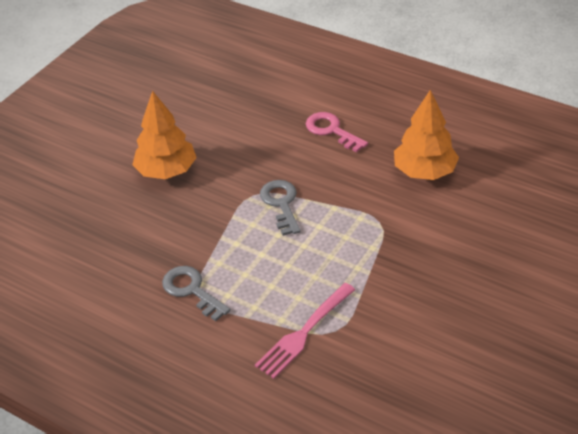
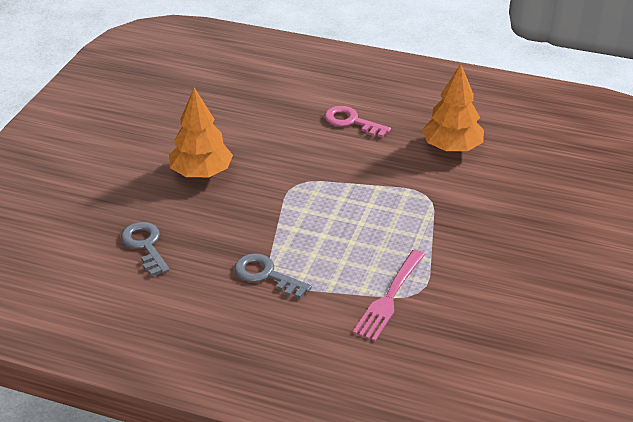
camera: 15 degrees left, 5 degrees down
(281, 204) = (326, 189): grey key -> grey key (145, 245)

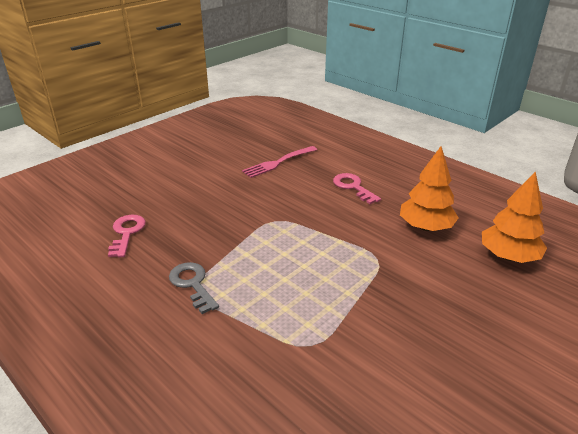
camera: 25 degrees right, 5 degrees down
(145, 245) = (127, 233): grey key -> pink key
(201, 173) = (212, 194): orange tree -> orange tree (508, 256)
(389, 297) = (281, 340): pink fork -> pink fork (278, 162)

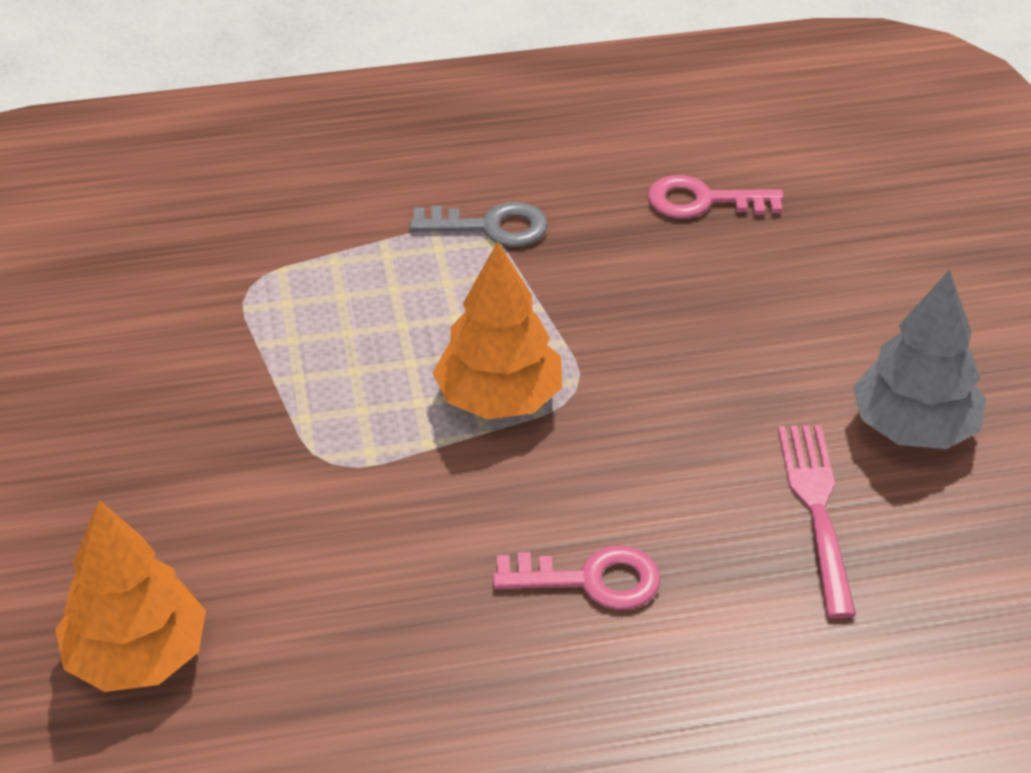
camera: 125 degrees right, 10 degrees up
(127, 233) = (703, 201): pink key -> pink key turned 150 degrees clockwise
(225, 158) = (914, 428): none -> grey tree
(425, 227) = (340, 598): orange tree -> orange tree (499, 399)

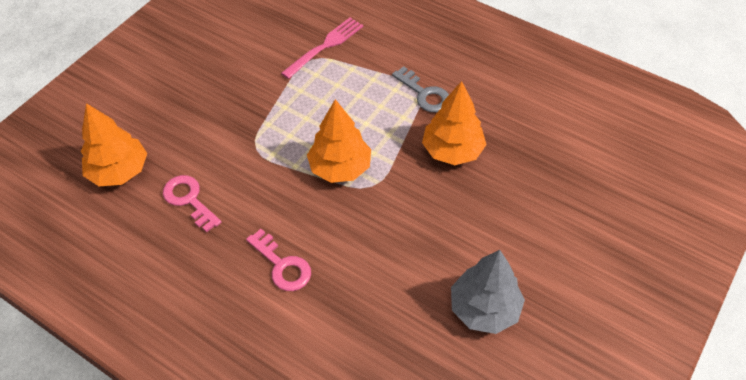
camera: 45 degrees right, 10 degrees up
(625, 273) = (452, 150): none -> orange tree
(703, 201) = (524, 142): pink key -> pink key (189, 200)
(817, 511) = (398, 310): pink fork -> pink fork (325, 47)

